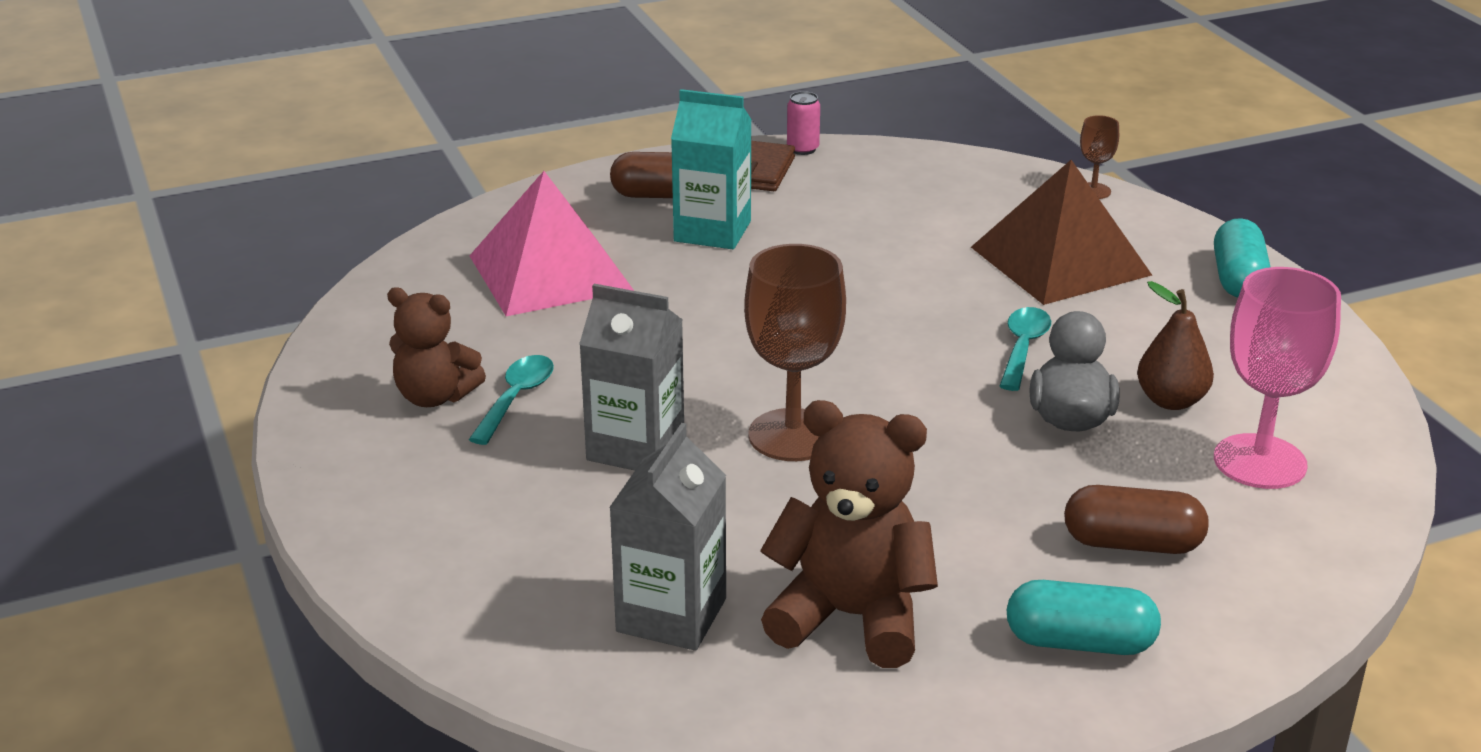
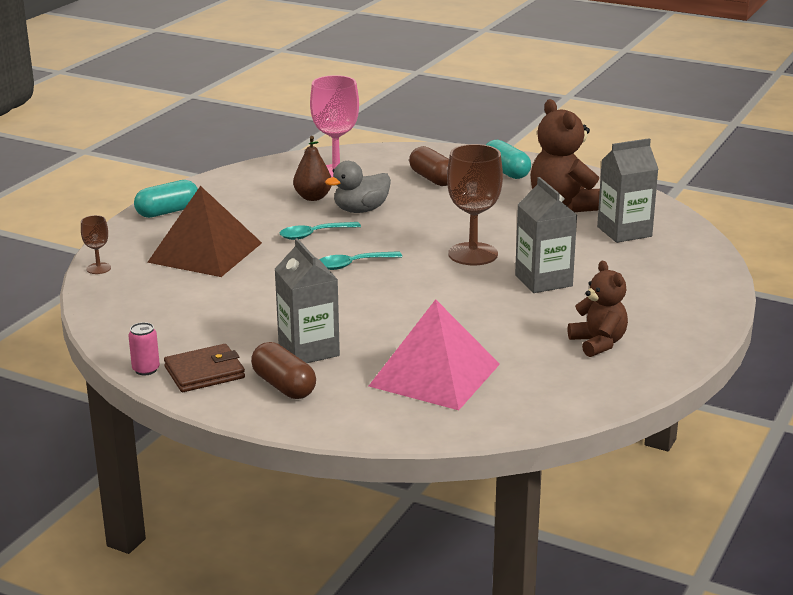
camera: 130 degrees left, 5 degrees down
(516, 398) = (561, 323): turquoise spoon -> turquoise spoon (353, 265)
(712, 231) = (308, 350): turquoise carton -> grey carton

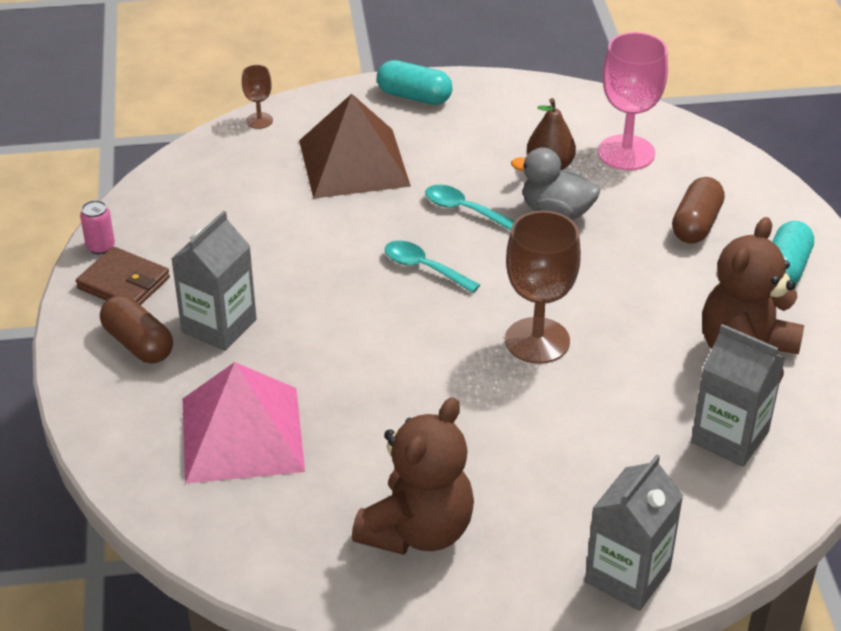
camera: 55 degrees right, 15 degrees up
(284, 386) = (138, 344): brown capsule -> brown capsule turned 60 degrees counterclockwise
(543, 280) = (528, 423): grey carton -> grey carton (627, 576)
(598, 343) = (418, 530): brown teddy bear -> brown teddy bear, size x1.55

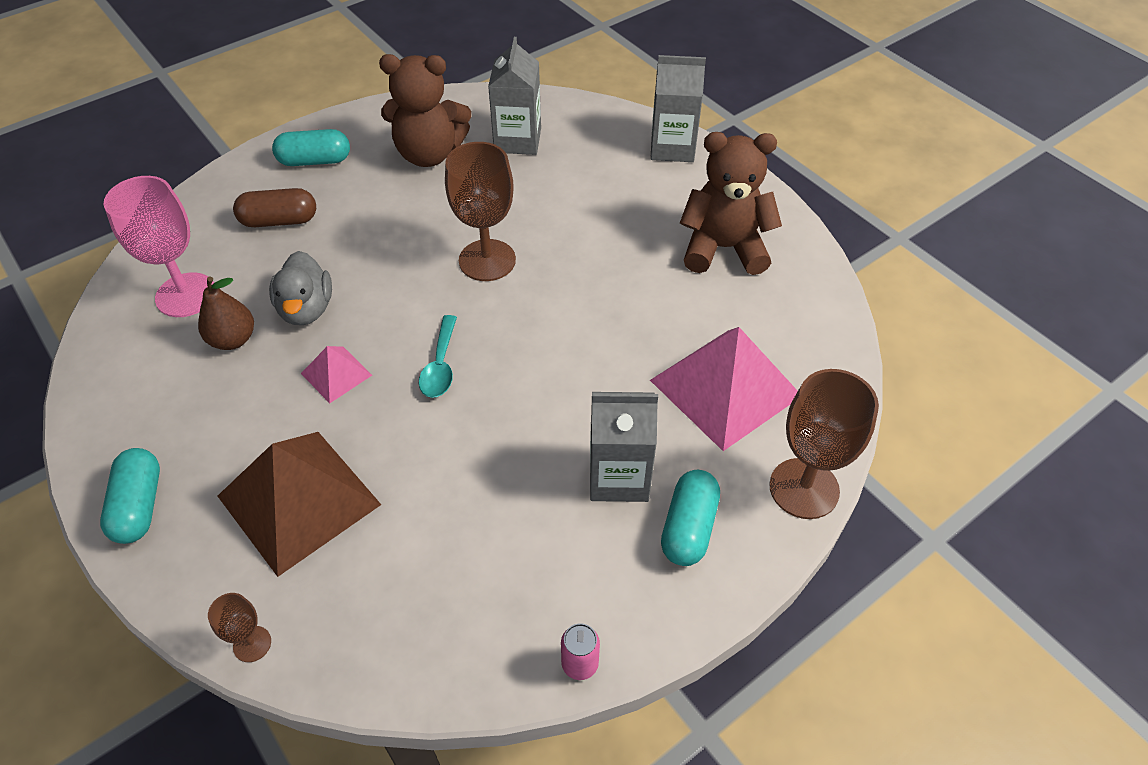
camera: 120 degrees left, 10 degrees up
(101, 429) = (804, 488): none -> brown goblet
(123, 283) = (619, 599): brown wallet -> none
(138, 344) = (688, 527): brown capsule -> turquoise capsule
(463, 210) = (336, 374): turquoise spoon -> pink pyramid

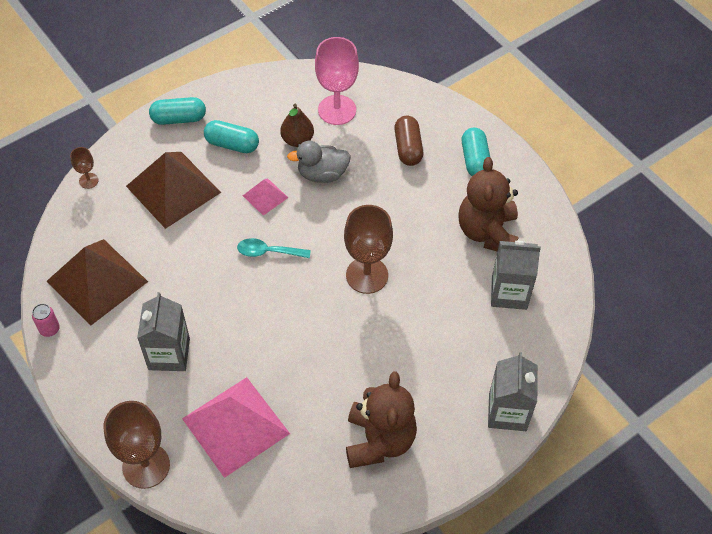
camera: 90 degrees right, 5 degrees up
(482, 598) = (97, 281): none -> brown pyramid
(688, 527) = (126, 392): turquoise capsule -> turquoise capsule (232, 144)

